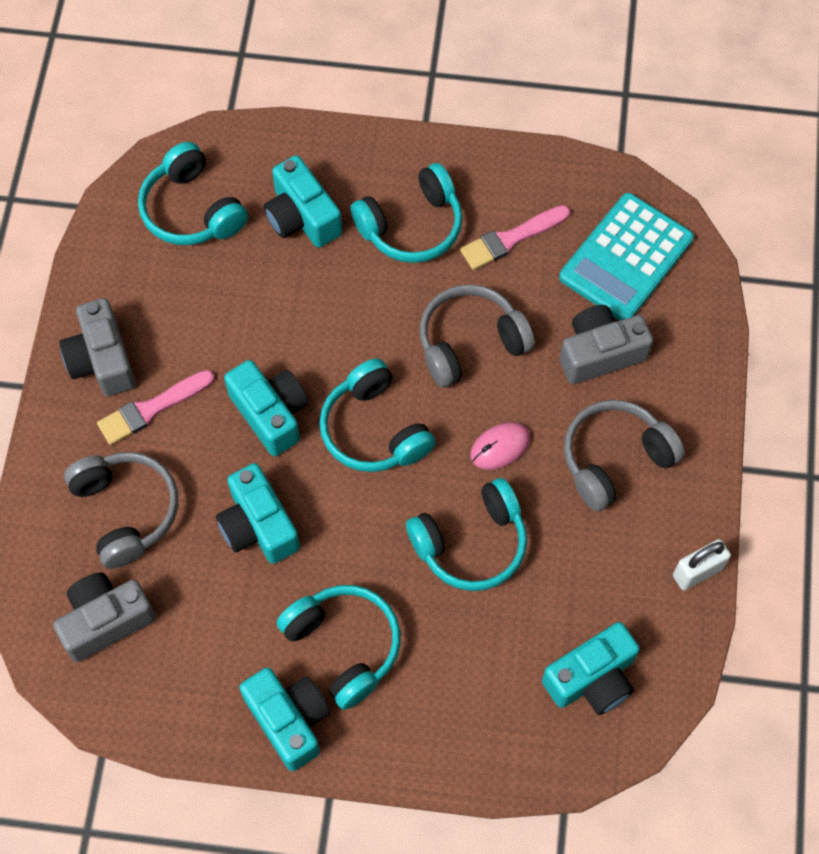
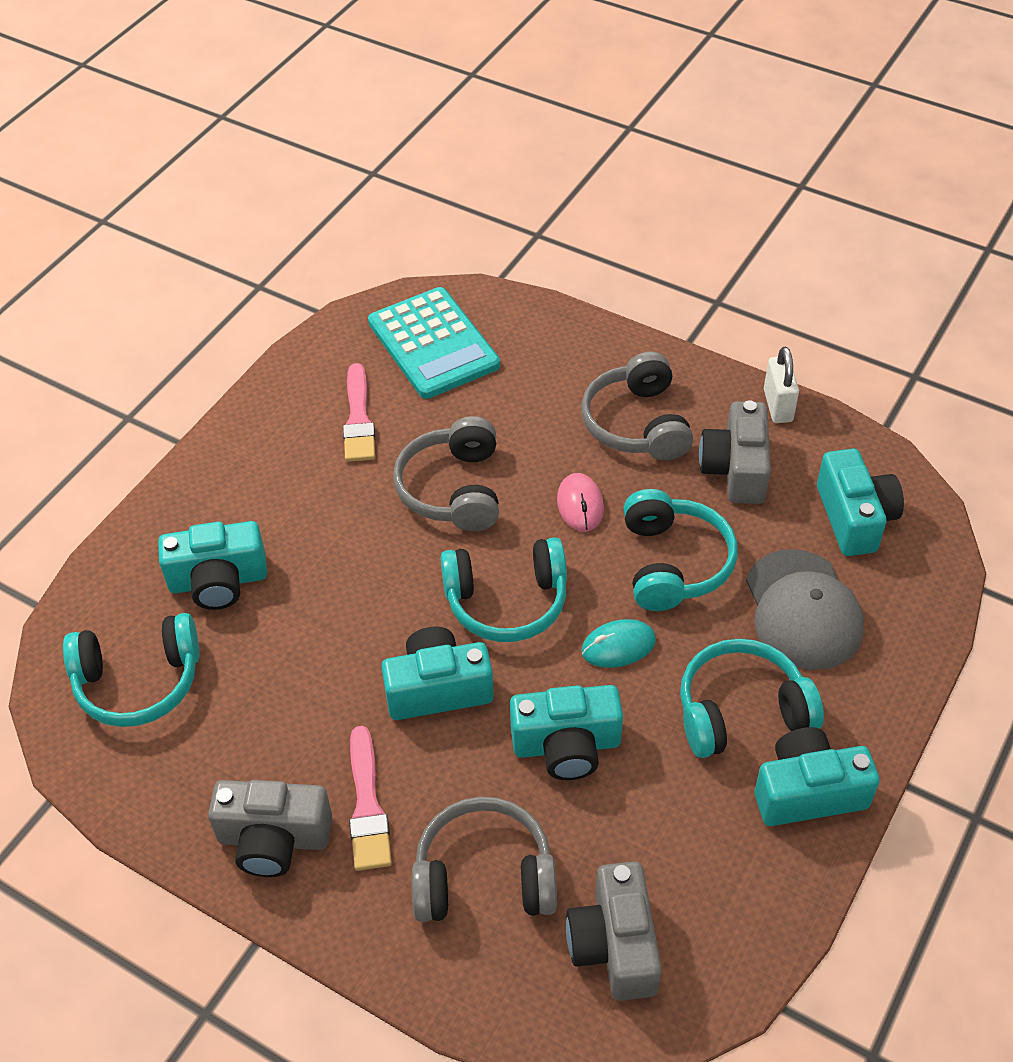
camera: 65 degrees left, 15 degrees down
(367, 530) = (618, 646): none -> turquoise mouse
(411, 226) = (292, 491): turquoise headphones -> none
(468, 664) = (803, 610): none -> grey cap
(600, 353) = (521, 396): grey camera -> grey camera (736, 469)

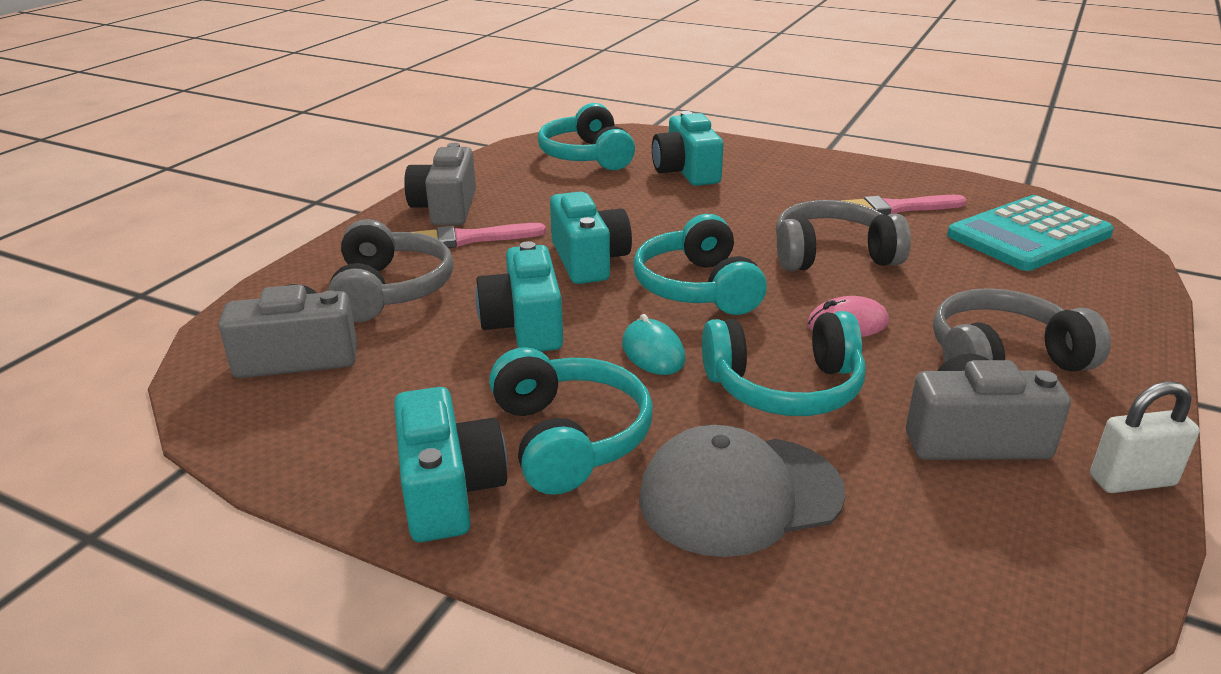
camera: 85 degrees right, 20 degrees down
(854, 518) = (941, 558): turquoise camera -> none

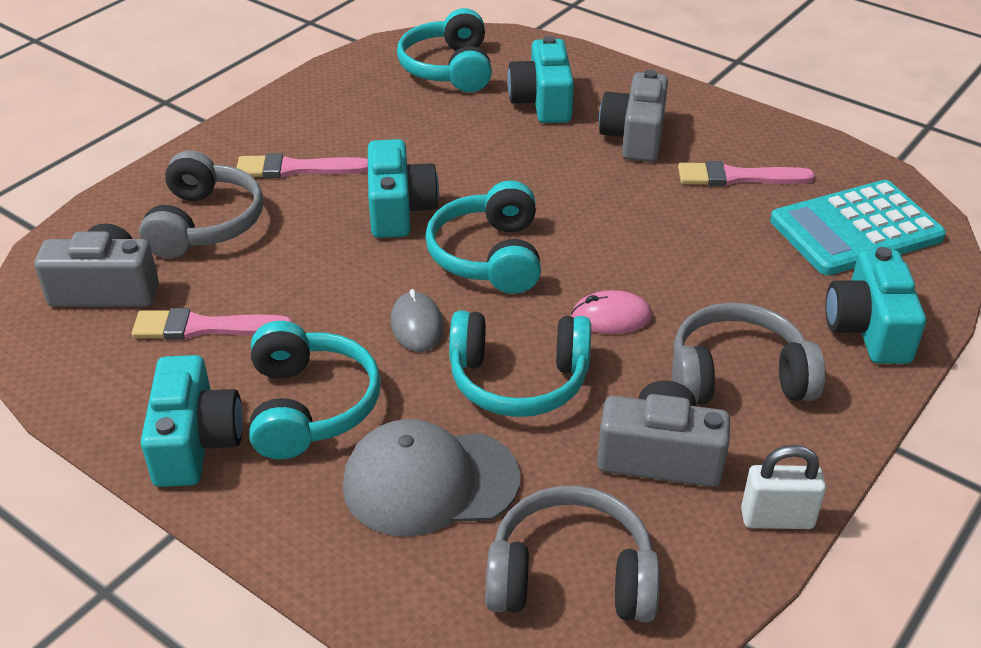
camera: 10 degrees right, 10 degrees up
(420, 379) = (204, 327): none -> pink brush
(446, 208) = (285, 126): grey camera -> grey camera (634, 137)
(525, 325) = (313, 280): turquoise camera -> turquoise camera (868, 328)
(653, 352) = (417, 325): turquoise mouse -> grey mouse
(832, 255) = (639, 231): grey headphones -> grey headphones (571, 577)

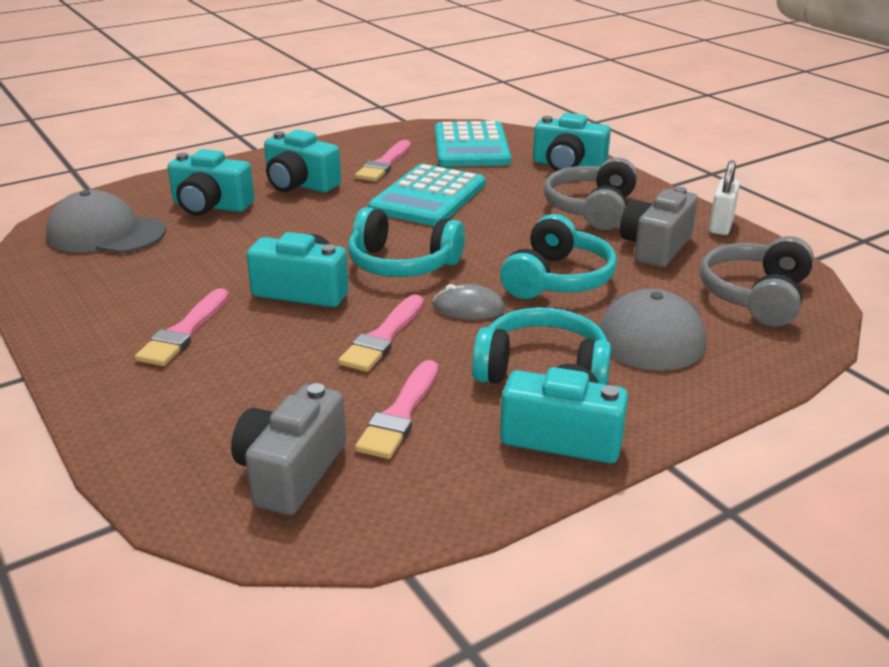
camera: 70 degrees left, 10 degrees down
(205, 224) = (227, 396): grey headphones -> none
(332, 283) = (383, 337): none -> pink brush
(449, 69) = (106, 233): turquoise headphones -> grey cap
(611, 317) = (508, 234): pink mouse -> none
(634, 137) = (300, 184): grey camera -> turquoise camera
(670, 232) = (428, 197): none -> turquoise calculator

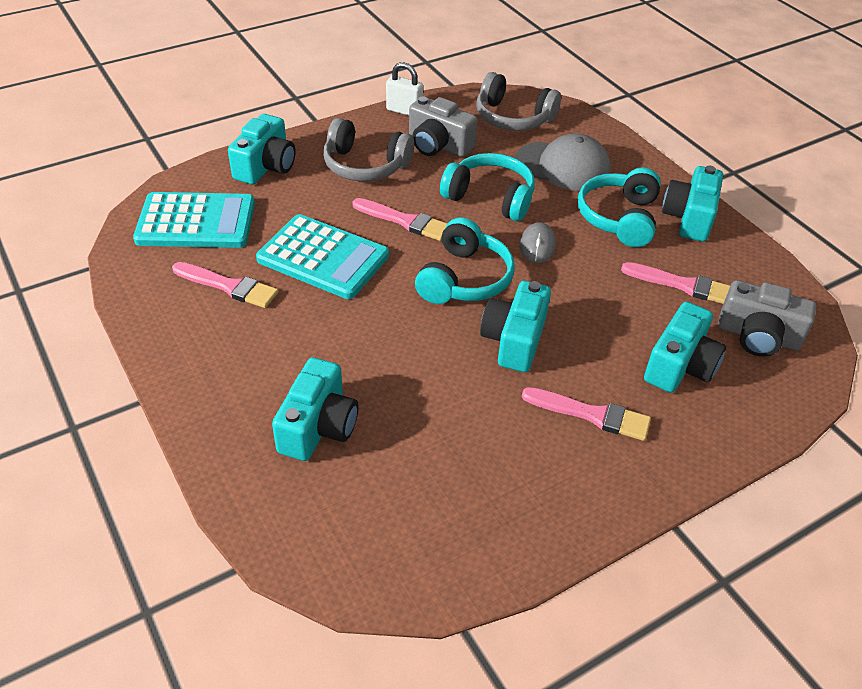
camera: 90 degrees left, 15 degrees up
(106, 233) = (383, 517): grey cap -> none
(300, 184) = (270, 353): turquoise camera -> turquoise camera (680, 365)
(383, 337) = (586, 292): pink brush -> pink brush (405, 221)

